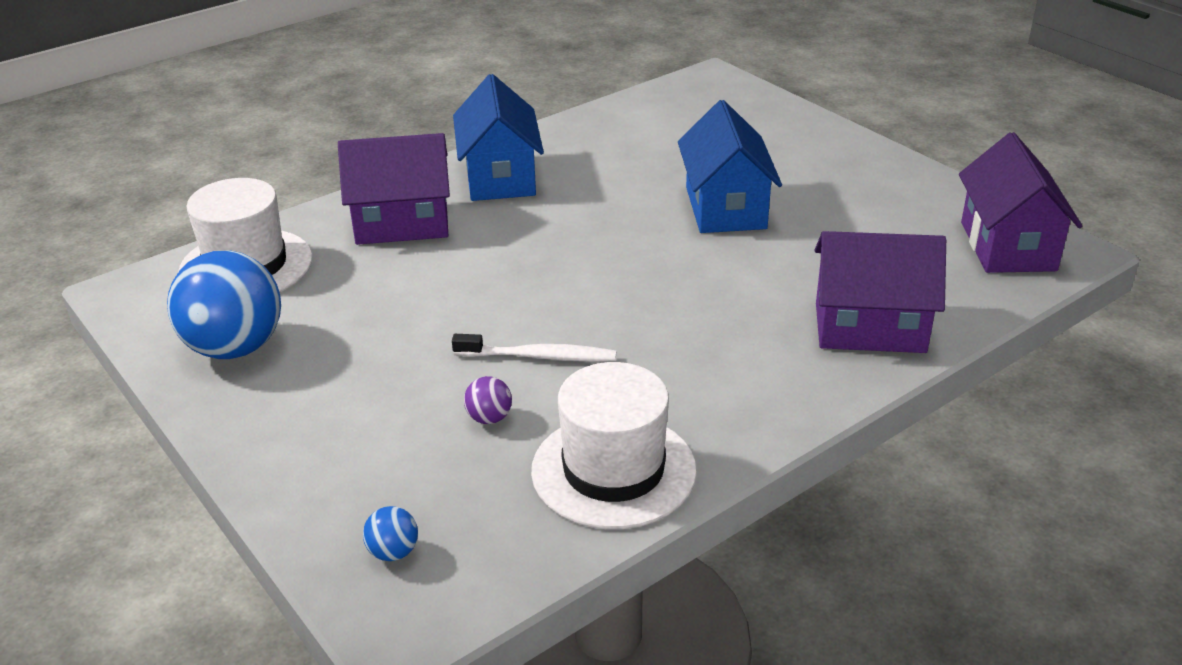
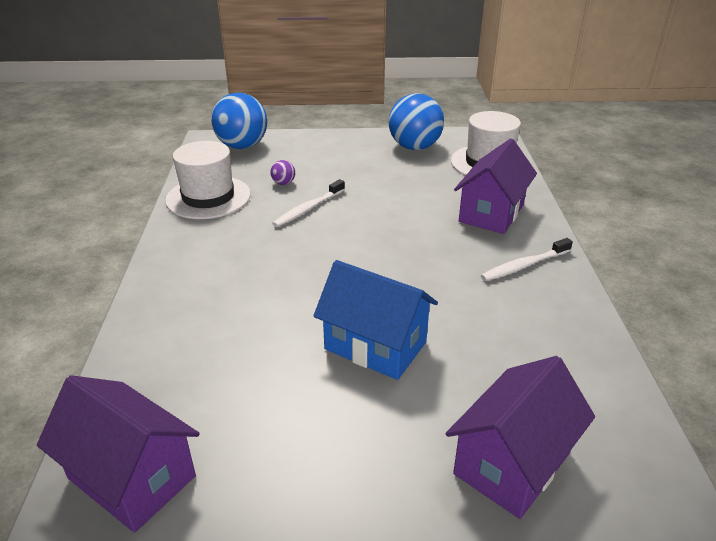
camera: 125 degrees right, 0 degrees up
(393, 552) = (242, 146): blue ball -> blue ball, size x2.43
(500, 177) = (524, 266): blue house -> white toothbrush
(869, 328) = (170, 325): purple house -> purple house (512, 463)

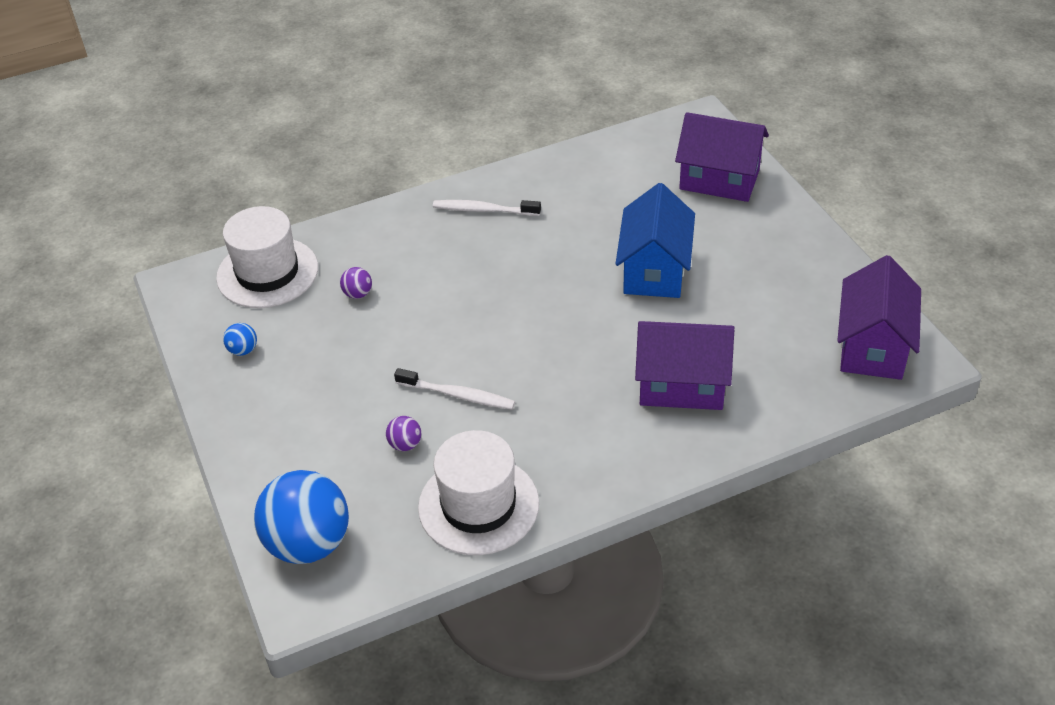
camera: 110 degrees left, 10 degrees up
(414, 147) = (243, 350): blue ball -> blue ball, size x0.41
(444, 190) = (358, 294): none -> purple ball
(491, 213) = (393, 248): purple house -> purple house (681, 385)
(524, 266) = (483, 210): white toothbrush -> white toothbrush turned 150 degrees clockwise

